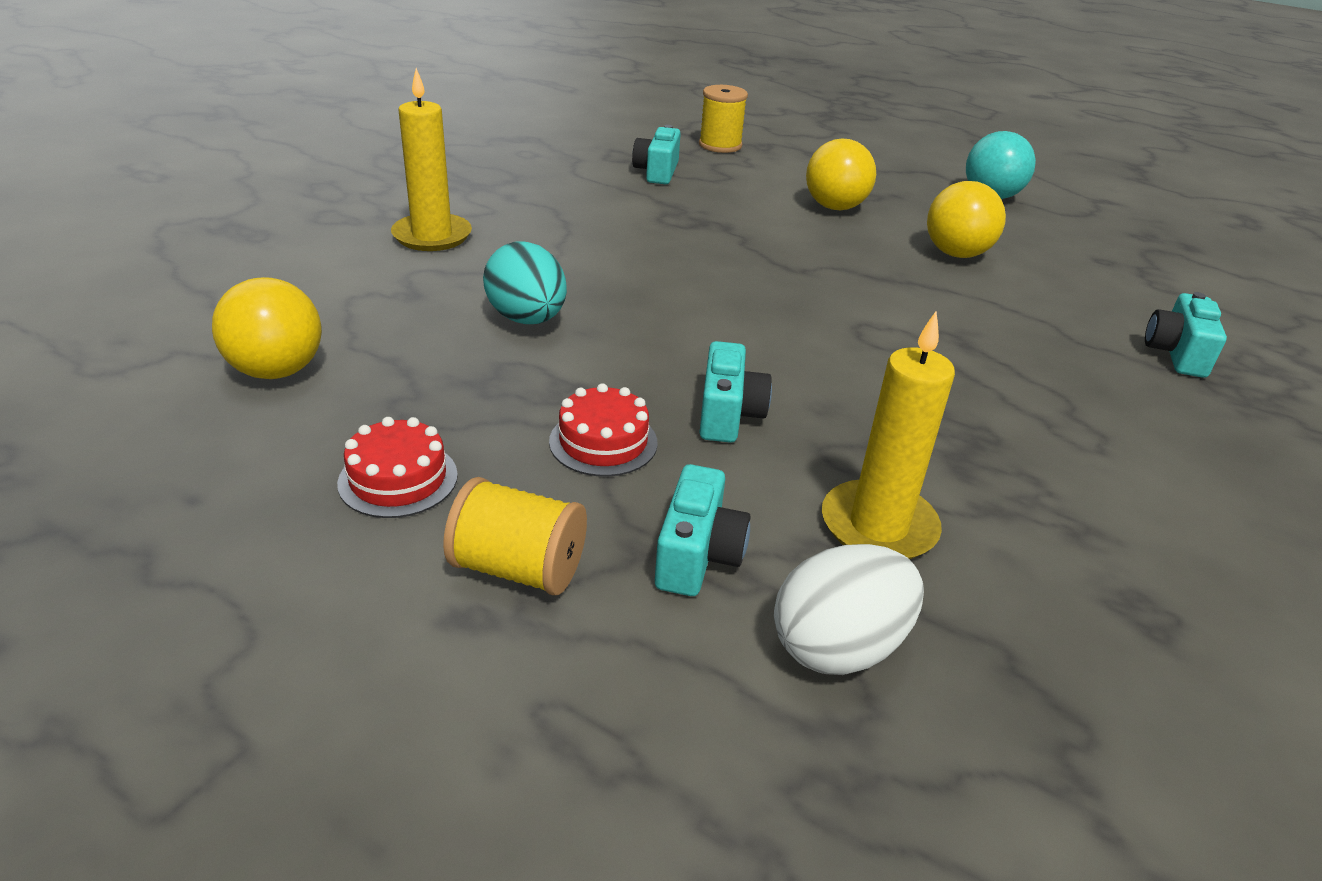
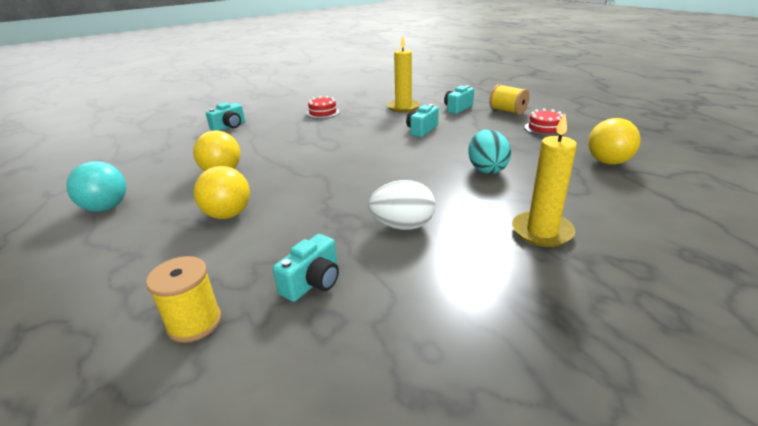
camera: 150 degrees left, 5 degrees down
(603, 442) = (471, 129): red cake -> red cake (323, 113)
(838, 647) = (435, 96): white egg -> white egg (403, 226)

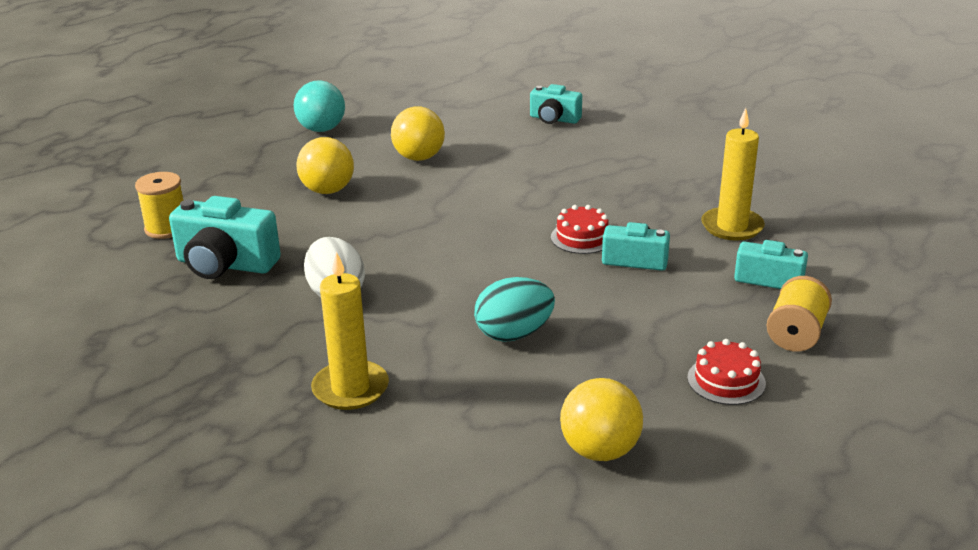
camera: 70 degrees right, 0 degrees up
(313, 282) = (225, 264): turquoise camera -> turquoise camera, size x1.59
(323, 113) = (654, 166): red cake -> red cake (582, 237)

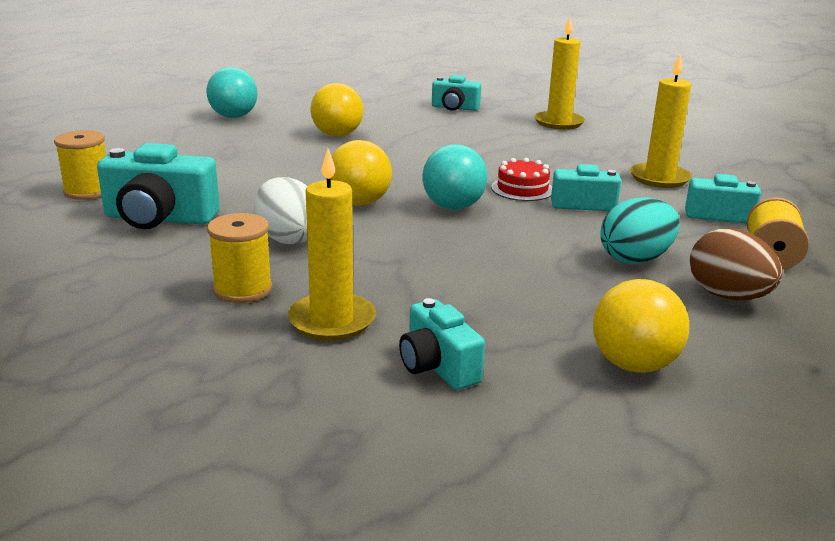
camera: 10 degrees left, 5 degrees down
(282, 350) = (243, 289): none -> yellow spool
(327, 191) = (253, 159): yellow ball -> yellow ball (359, 203)
(427, 442) = (437, 366): none -> turquoise camera
(504, 259) = (453, 207): none -> turquoise ball
(514, 334) = (491, 266): turquoise egg -> turquoise egg (635, 259)
(659, 143) = (558, 123): none -> yellow candle
(726, 380) = (727, 296): red cake -> brown egg

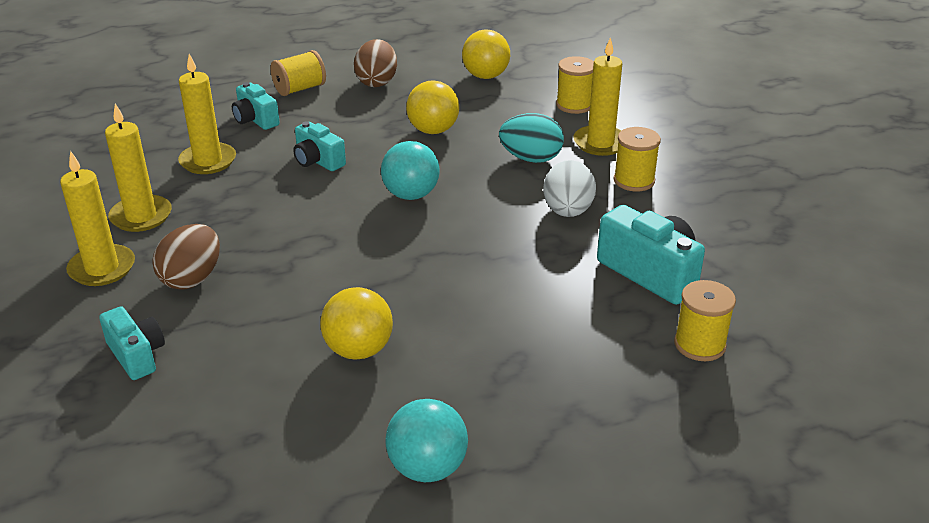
camera: 140 degrees left, 10 degrees up
(359, 203) = (473, 228): yellow ball -> yellow ball (433, 130)
(437, 366) = (574, 105): turquoise camera -> yellow spool
(498, 132) = (192, 278): none -> brown egg
(522, 189) = (328, 192): red cake -> none
(606, 143) = (141, 216): none -> yellow candle
(635, 259) = (375, 114): turquoise egg -> turquoise egg (531, 158)

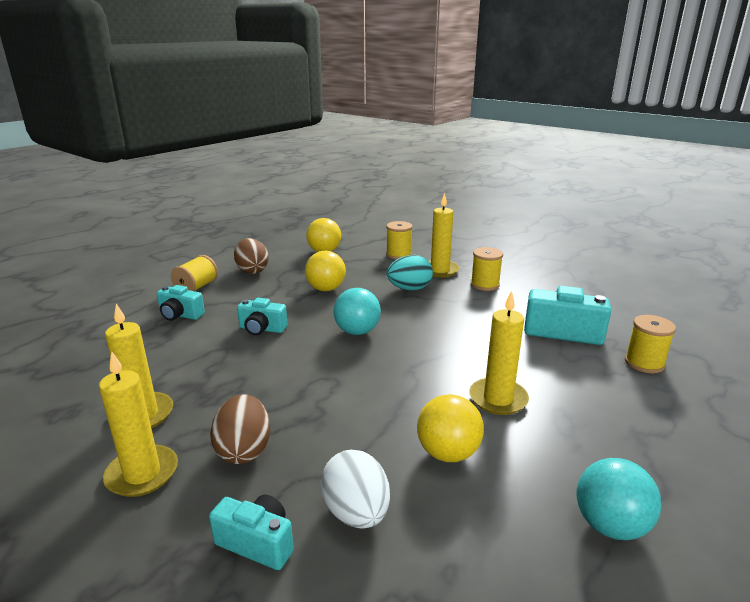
camera: 30 degrees left, 10 degrees down
(208, 161) = (167, 354): yellow candle -> yellow candle (498, 399)
(567, 211) = (470, 312): white egg -> white egg (356, 512)

